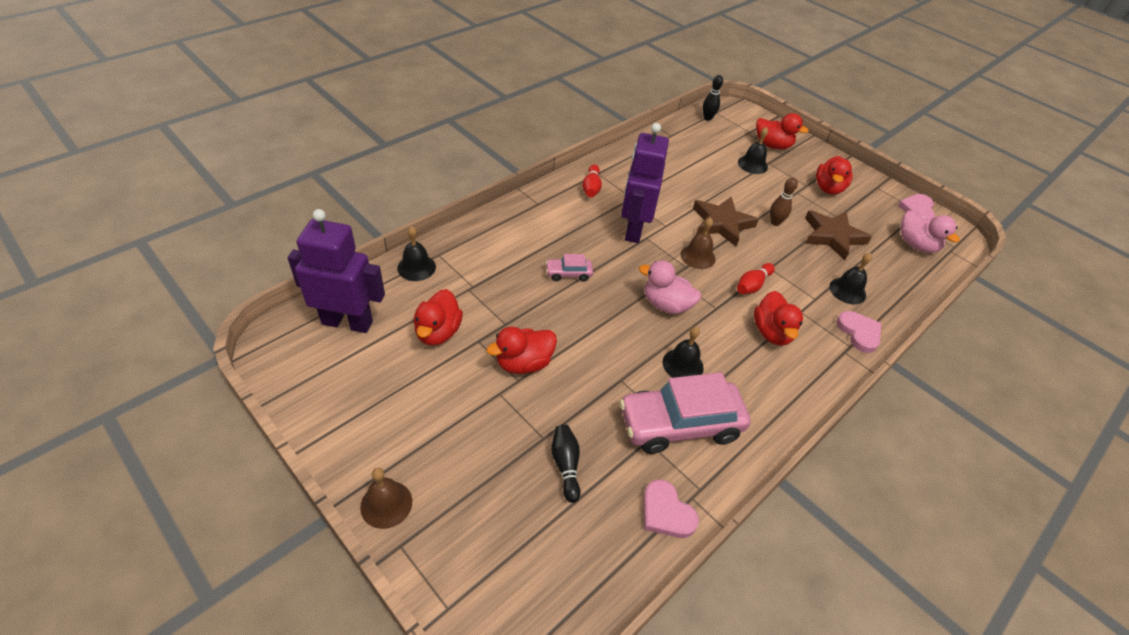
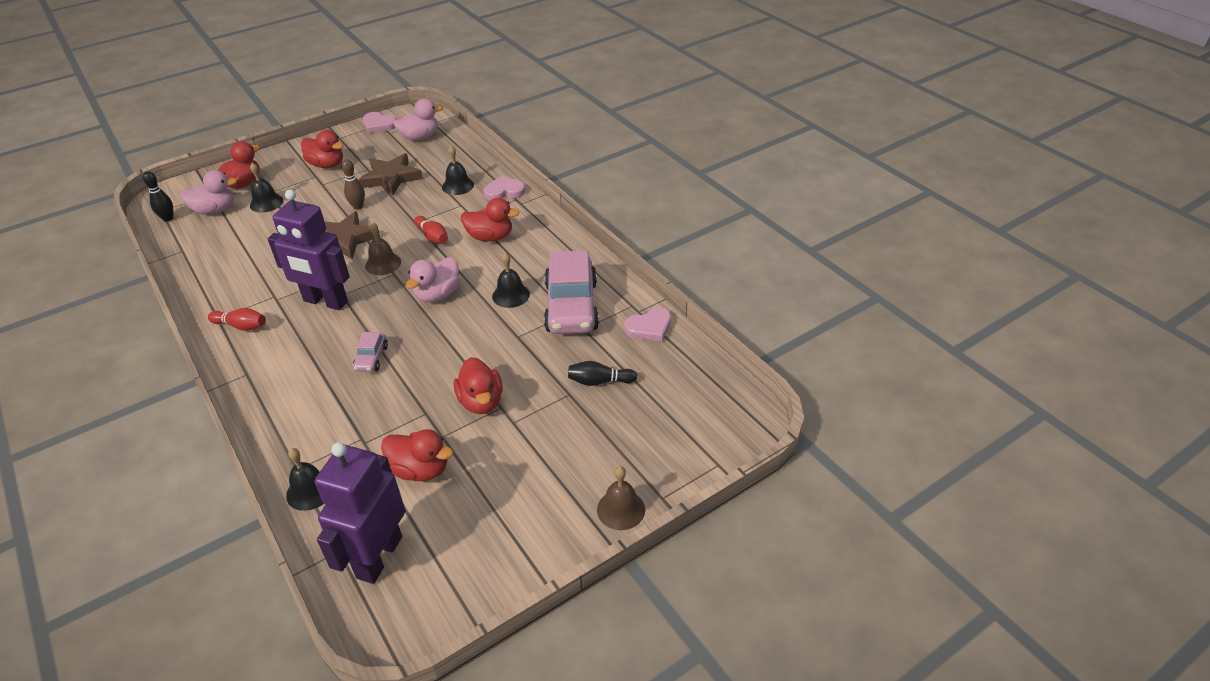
camera: 75 degrees left, 5 degrees down
(729, 139) = (215, 210): none -> pink duck

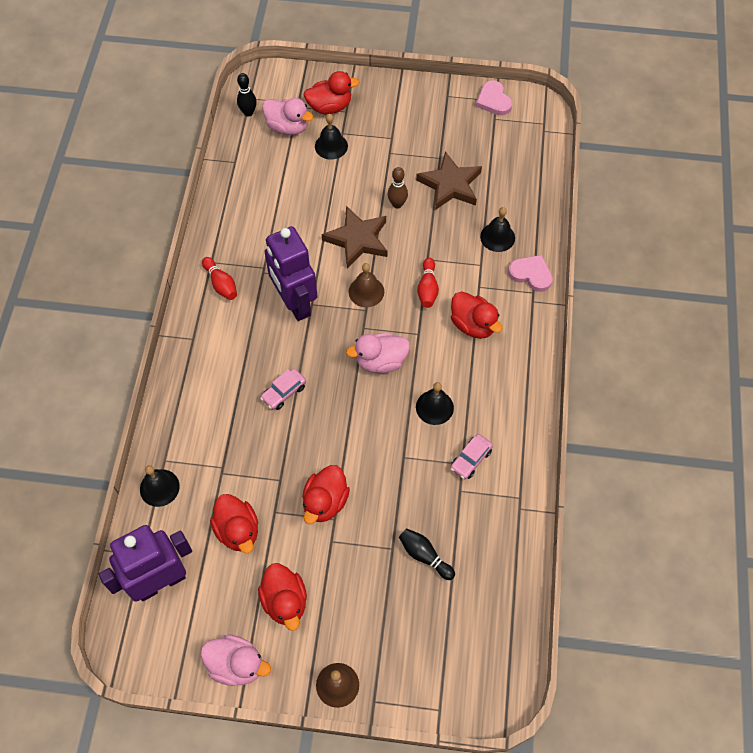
camera: 40 degrees right, 20 degrees up
(327, 165) = (411, 128): red duck -> red duck (285, 601)
(420, 137) = (516, 144): pink duck -> pink duck (237, 665)
(571, 307) = (470, 459): pink car -> pink car, size x0.45
(649, 327) = (512, 533): pink heart -> none

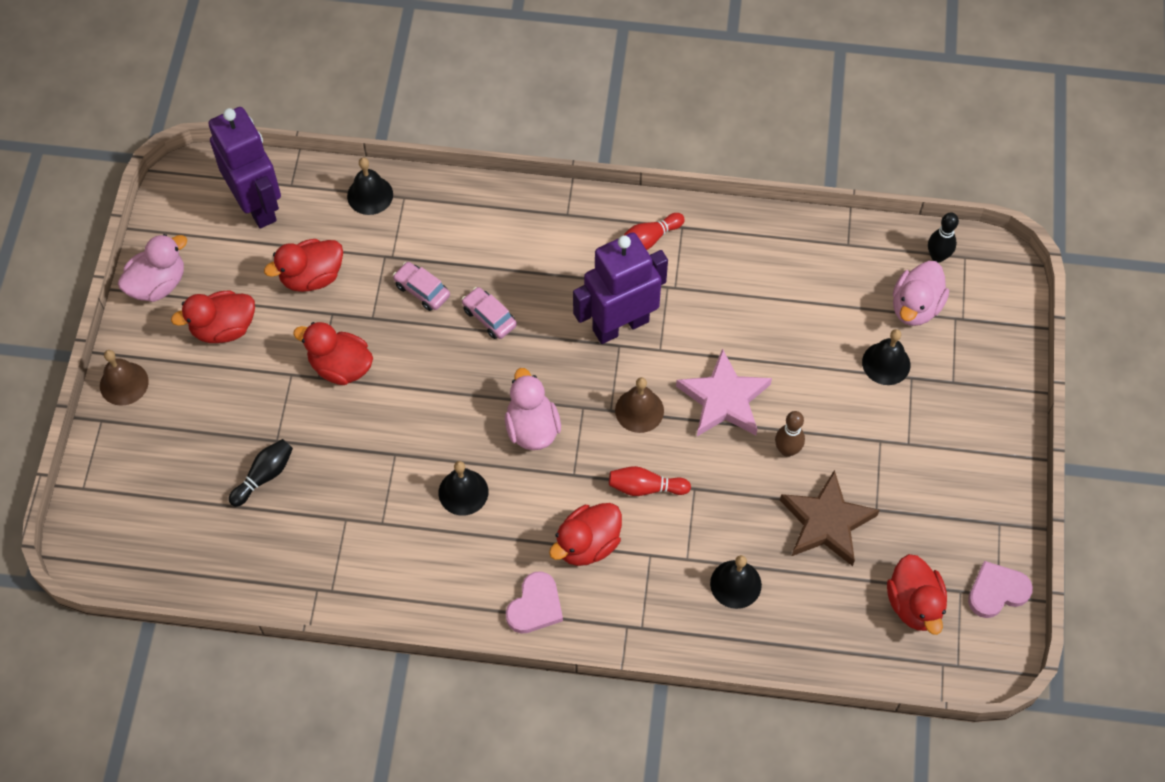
camera: 90 degrees right, 0 degrees up
(237, 665) = (158, 284): pink duck -> pink duck turned 150 degrees counterclockwise
(330, 107) = (959, 360): red duck -> red duck (914, 604)
(357, 239) = (724, 399): brown star -> pink star
(470, 459) = (387, 533): pink car -> pink car (422, 290)
(531, 274) = (672, 627): pink heart -> pink heart (535, 606)

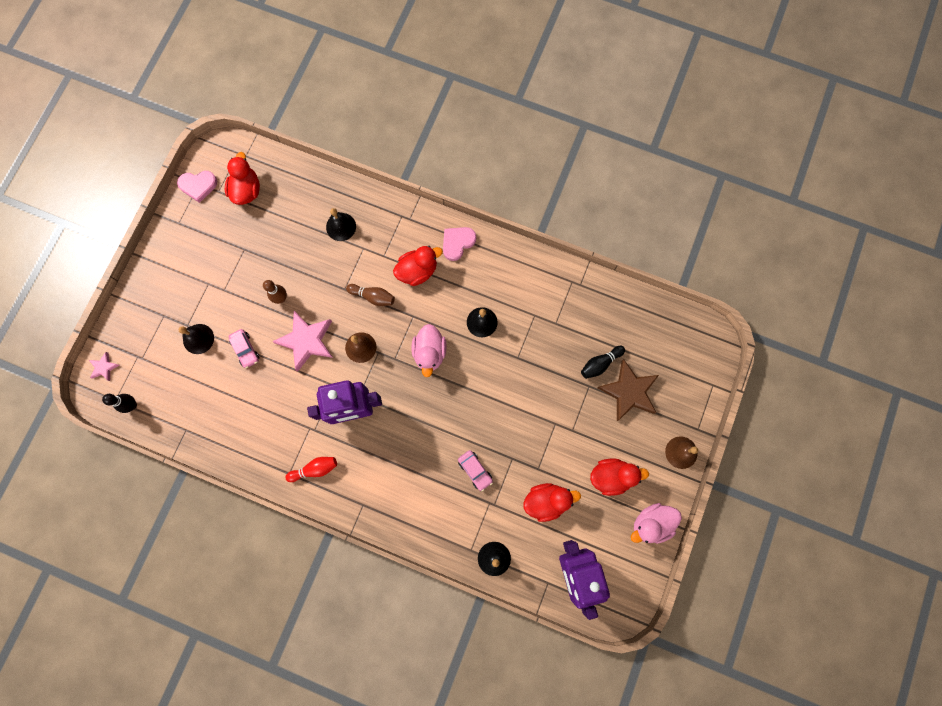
camera: 165 degrees left, 15 degrees up
(340, 367) = (539, 427): red duck -> none
(489, 317) = (436, 438): pink car -> pink car (245, 350)
(645, 487) = (373, 297): red bowling pin -> brown bowling pin
(826, 522) = (276, 248): brown star -> brown star (629, 391)
(915, 307) = (163, 372): pink duck -> none
(1002, 293) = (104, 367): none -> pink star

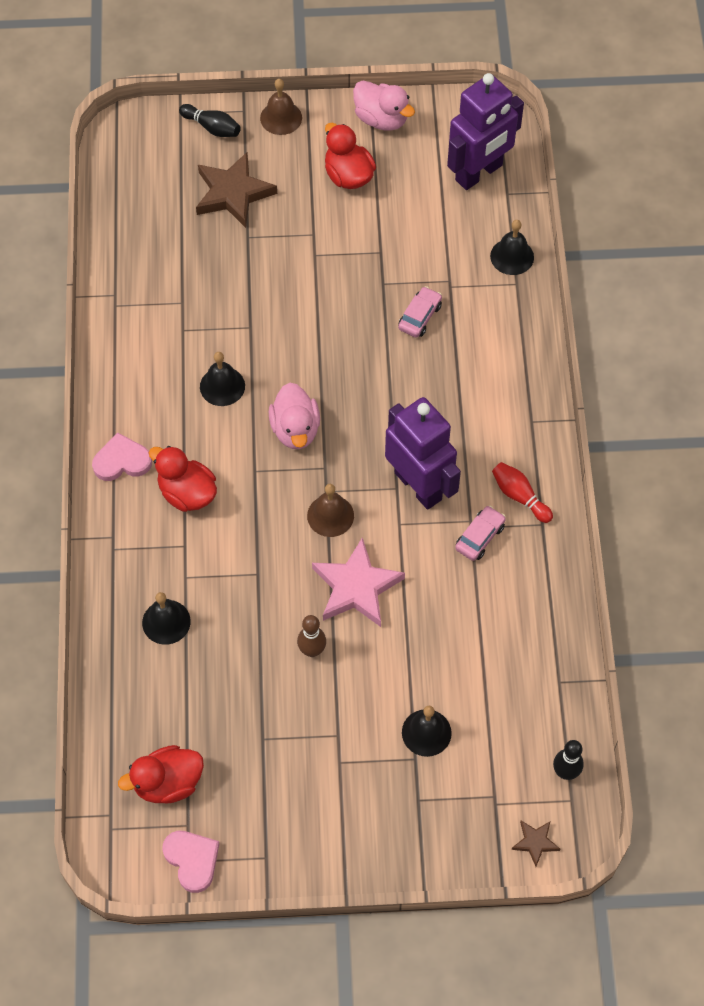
camera: 115 degrees left, 15 degrees down
(104, 367) = (535, 842): pink star -> brown star
(245, 350) = (409, 660): pink car -> pink car (480, 537)
(373, 297) = (251, 532): brown bowling pin -> none
(429, 353) = (295, 429): pink duck -> pink duck turned 105 degrees clockwise
(457, 243) = (122, 461): pink heart -> pink heart turned 150 degrees clockwise
(546, 501) = (414, 229): red duck -> none
(600, 364) = (212, 235): black bowling pin -> black bowling pin (212, 127)

